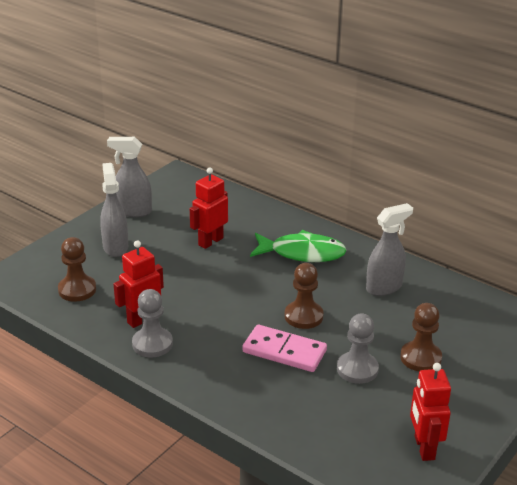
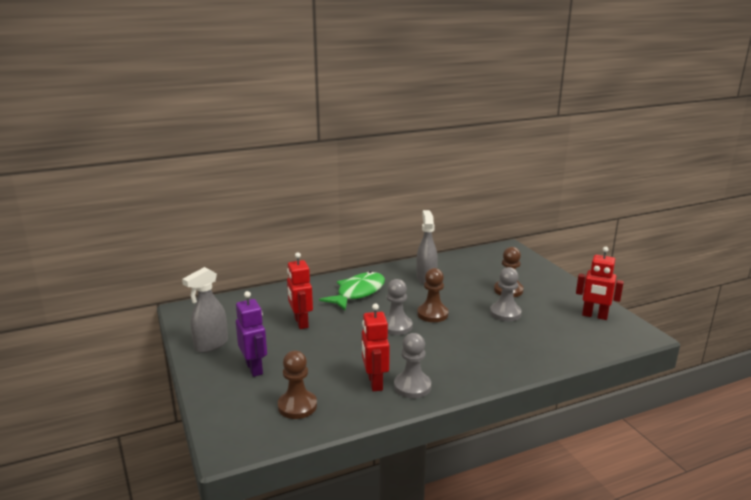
camera: 60 degrees left, 10 degrees down
(115, 247) = (254, 368): grey spray bottle -> purple robot
(255, 300) = (396, 326): none -> grey pawn
(284, 351) = (466, 333): pink domino -> none

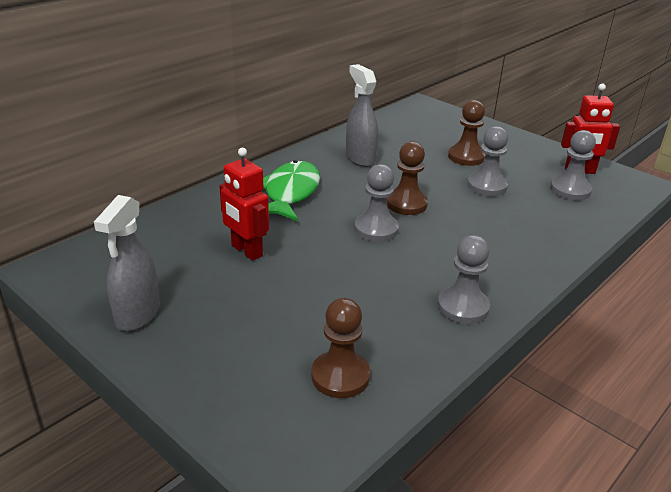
camera: 25 degrees left, 10 degrees up
(254, 368) = (233, 335): purple robot -> none
(374, 383) = (413, 314): red robot -> none
(572, 328) = (570, 190): none -> grey pawn

